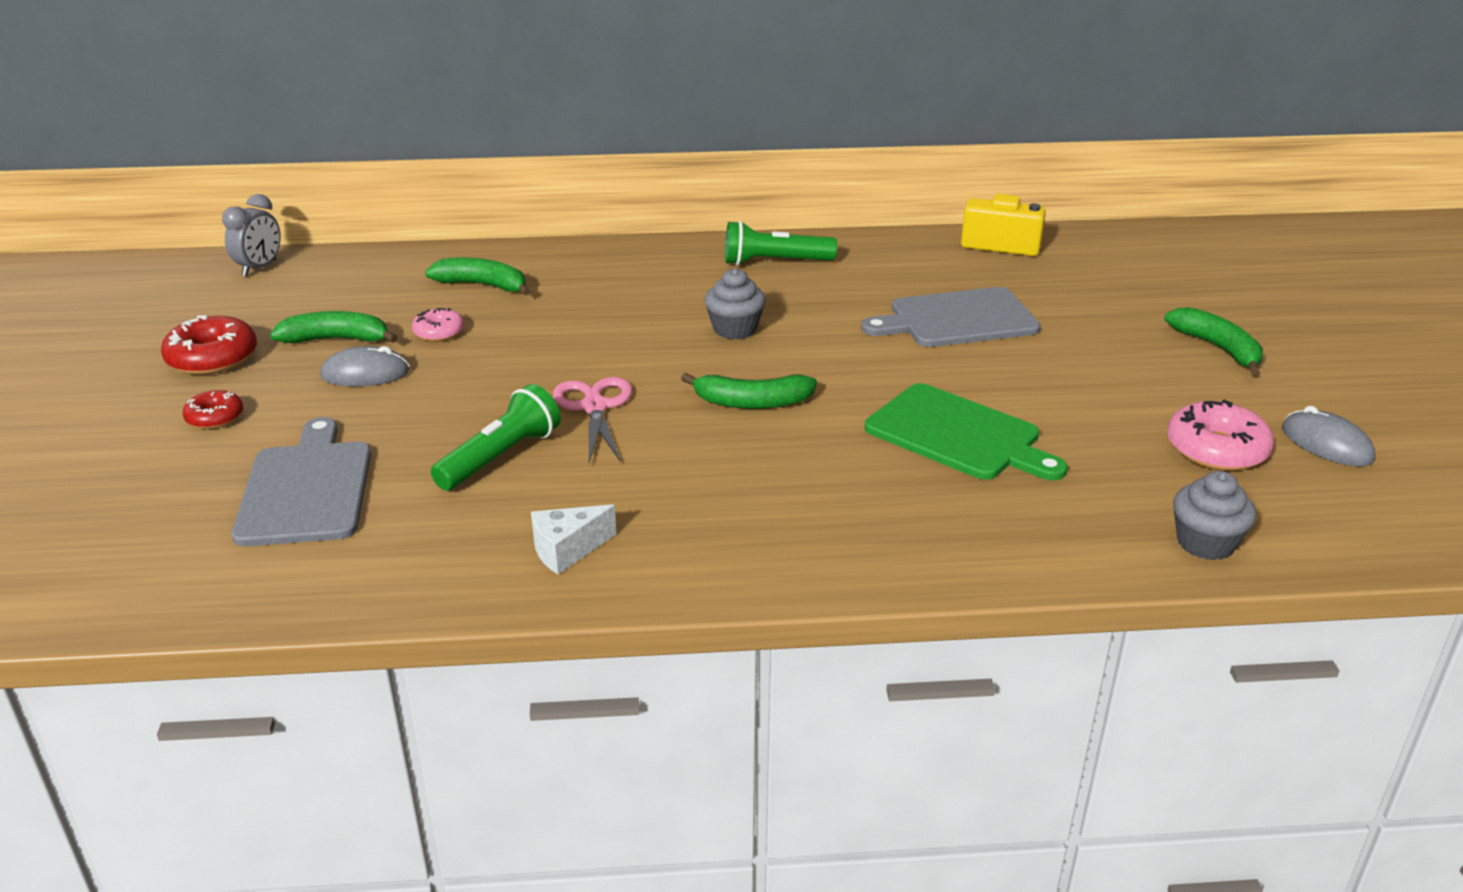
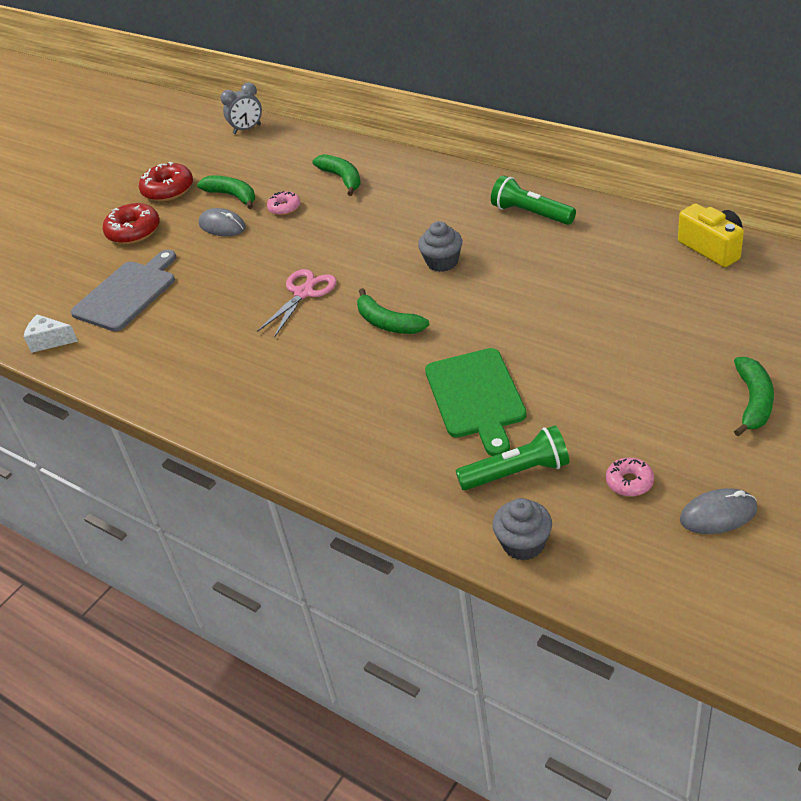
camera: 45 degrees right, 10 degrees up
(215, 417) = (133, 231): red donut -> red donut, size x1.70
(500, 457) = (225, 309): green flashlight -> green flashlight (517, 472)
(567, 550) = (193, 382): white cheese -> white cheese (50, 341)
(957, 319) = (592, 305): grey cutting board -> none
(1216, 449) = (629, 482): pink donut -> pink donut, size x0.59
(1326, 444) = (718, 514): grey mouse -> grey mouse turned 75 degrees clockwise

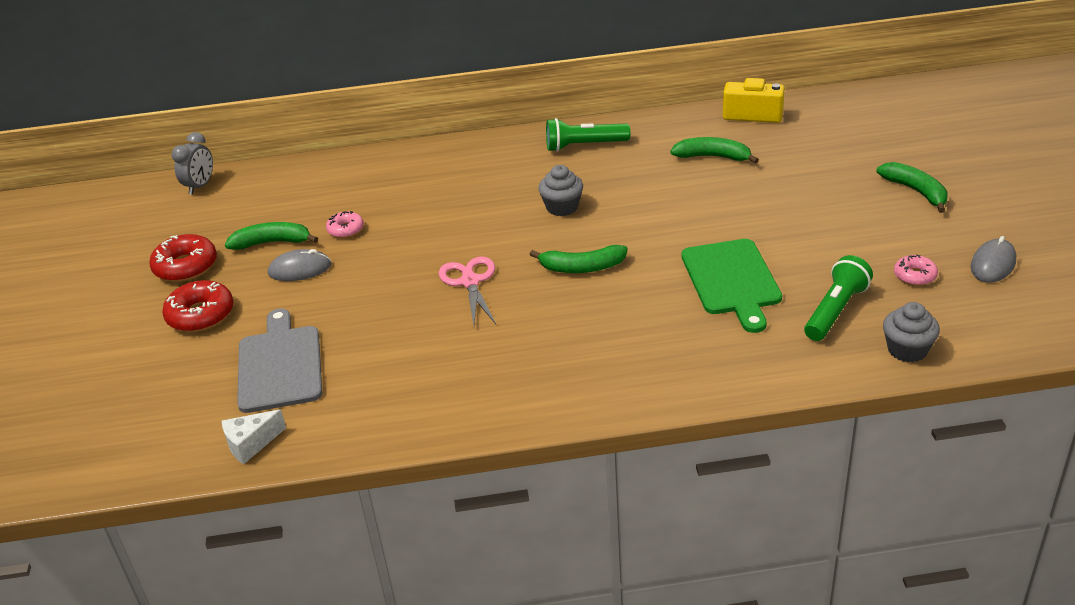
camera: 45 degrees left, 5 degrees down
(342, 178) = (370, 186): green banana -> green banana (713, 157)
(476, 397) = (732, 281): green cutting board -> green cutting board turned 45 degrees clockwise

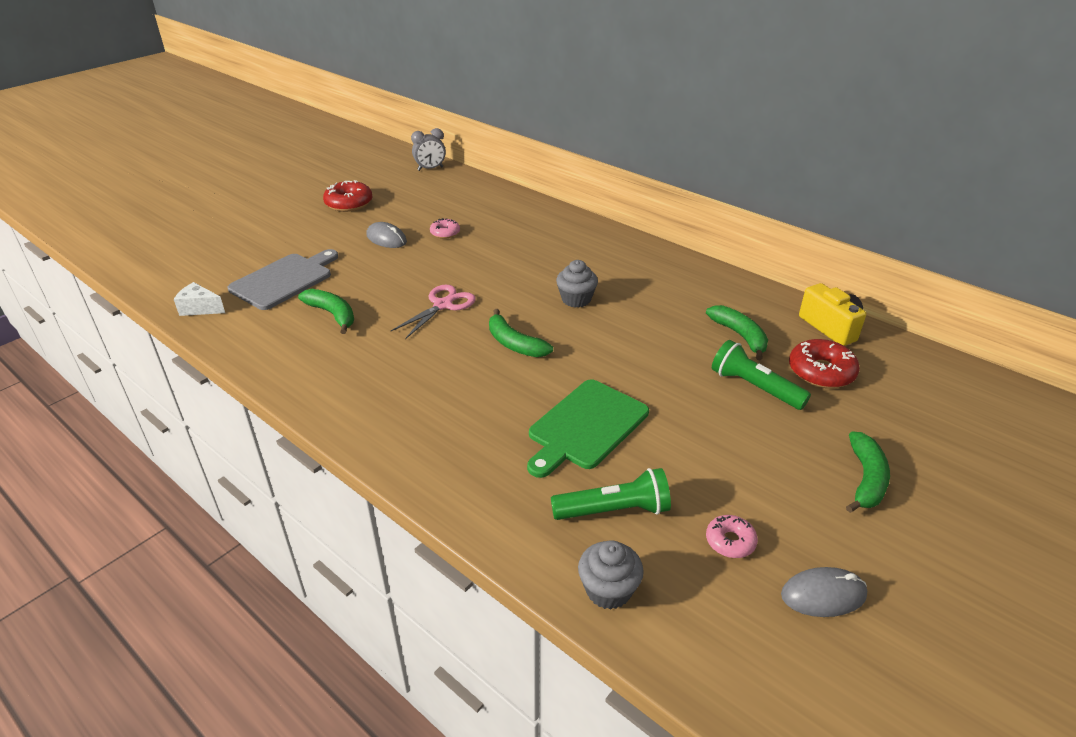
camera: 45 degrees right, 0 degrees up
(201, 315) = (308, 231): red donut -> red donut (821, 372)
(272, 242) = (402, 217): green banana -> green banana (332, 314)
(584, 146) = (664, 272): green flashlight -> green flashlight (754, 387)

